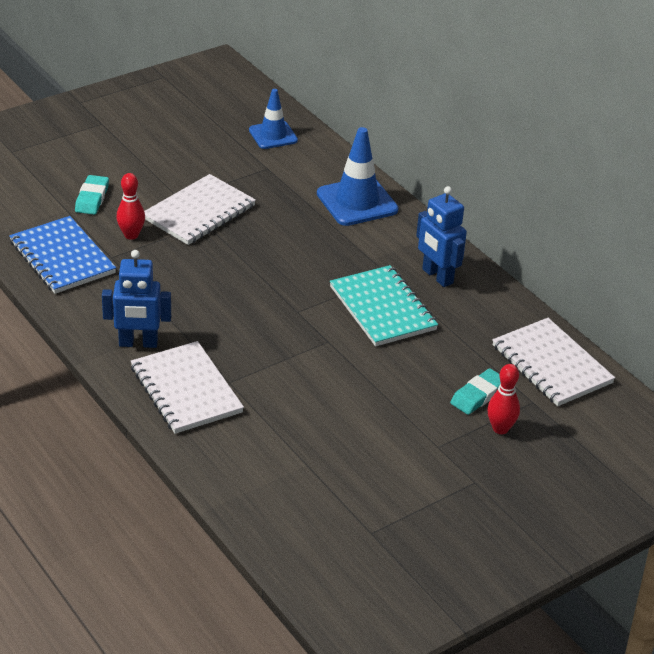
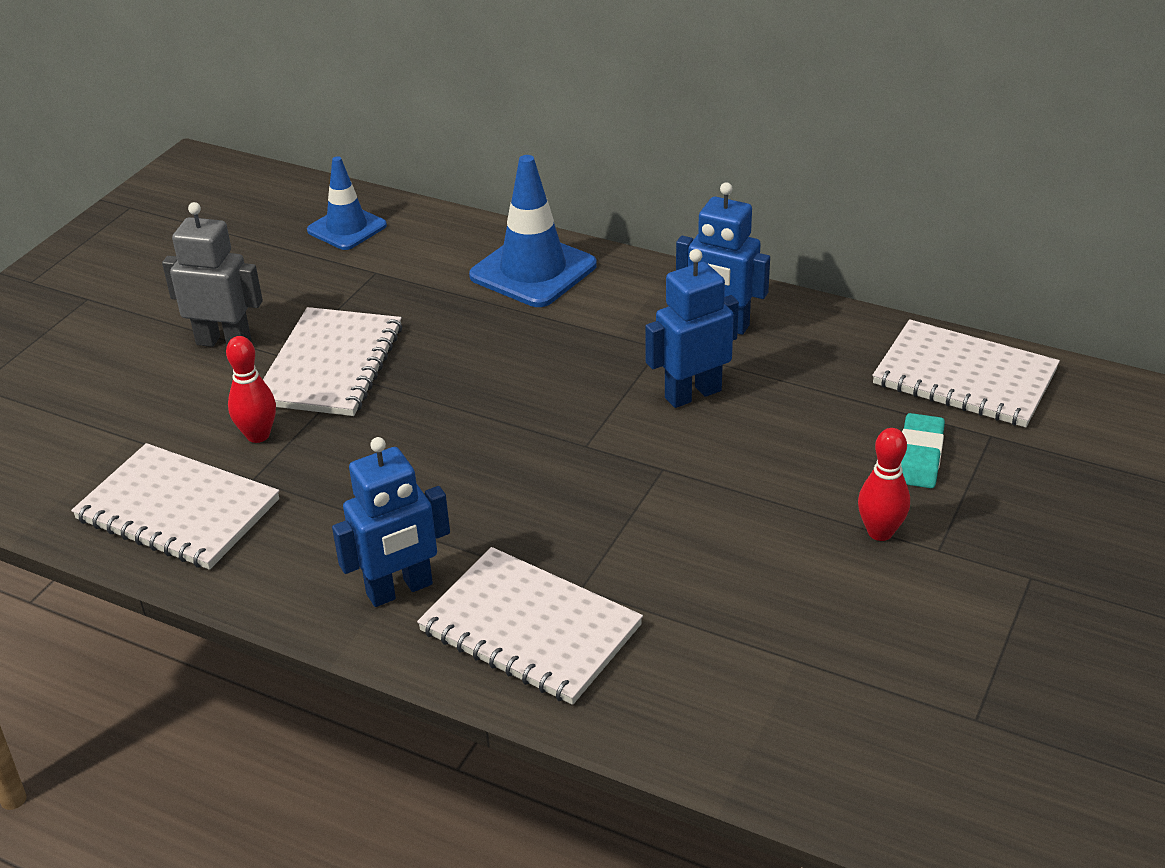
camera: 25 degrees left, 0 degrees up
(62, 257) = (178, 510): blue notebook -> white notebook
(92, 198) = (156, 406): turquoise eraser -> none
(153, 176) = (224, 342): none -> grey robot
(382, 308) = (692, 394): turquoise notebook -> blue robot
(500, 429) = (989, 488): red bowling pin -> red bowling pin (880, 532)

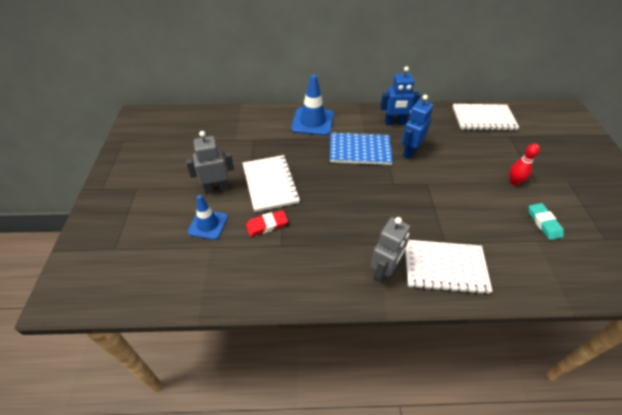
camera: 30 degrees left, 10 degrees up
(178, 510) = (262, 273): white notebook -> none
(258, 435) = (267, 225): red bowling pin -> red eraser
(347, 228) = (226, 124): blue traffic cone -> blue traffic cone (208, 224)
(400, 590) = (383, 272): blue robot -> grey robot
(580, 357) = (360, 150): none -> blue notebook
(919, 456) = (498, 150): turquoise eraser -> turquoise eraser (544, 223)

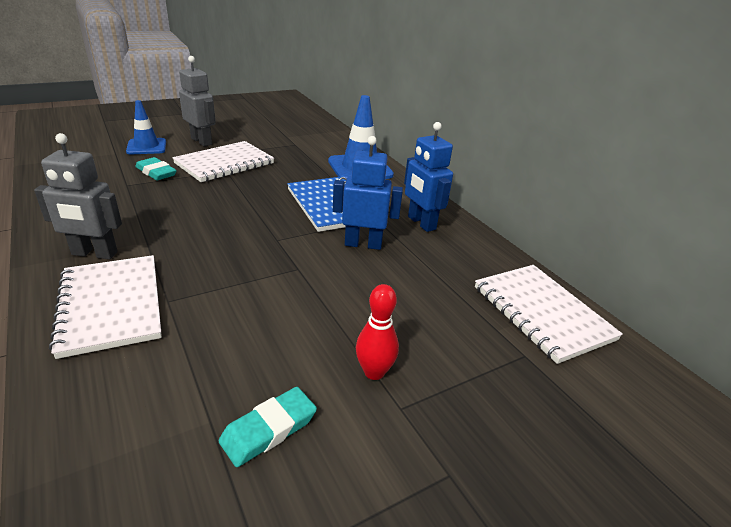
camera: 60 degrees right, 15 degrees down
(267, 225) = (156, 172): red eraser -> turquoise eraser

